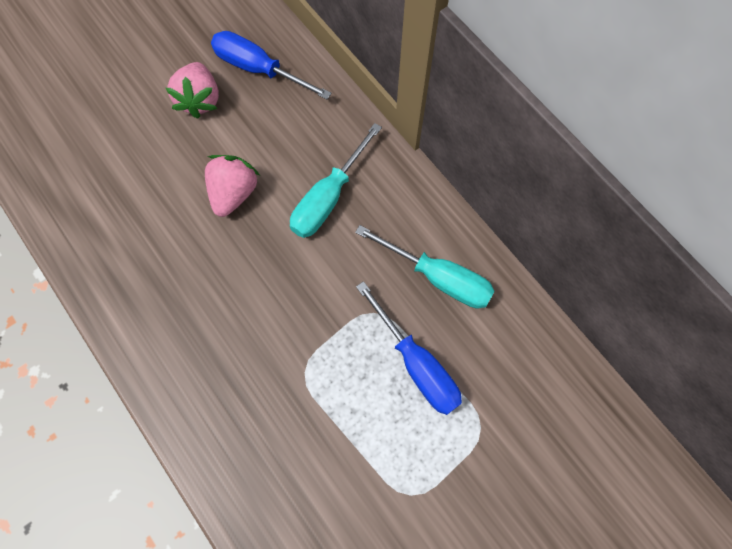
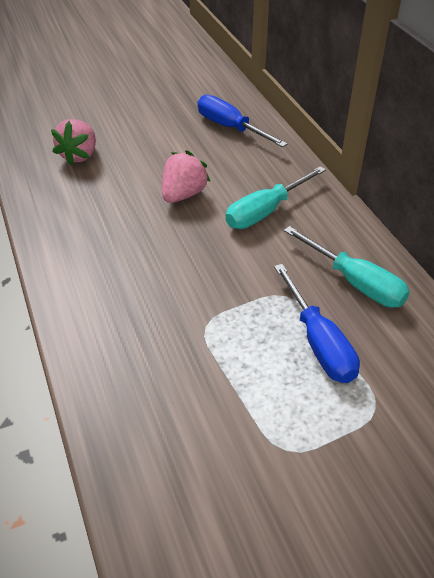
camera: 15 degrees right, 25 degrees down
(199, 100) = (176, 137): pink strawberry -> pink strawberry (79, 156)

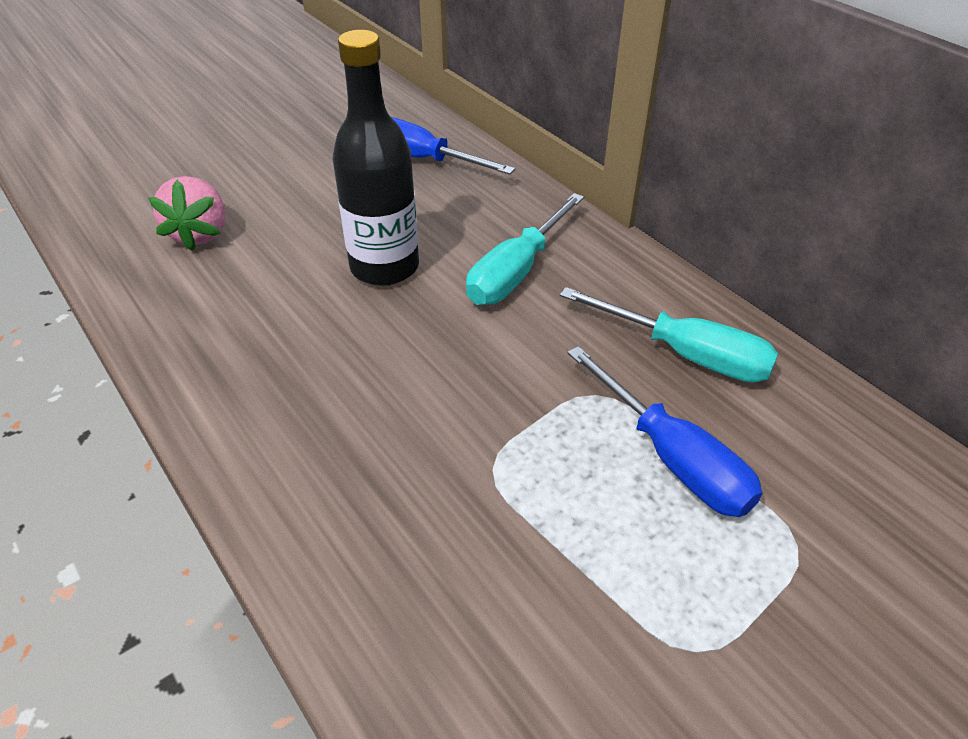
camera: 15 degrees left, 0 degrees up
(183, 195) = (384, 267): pink strawberry -> black bottle

